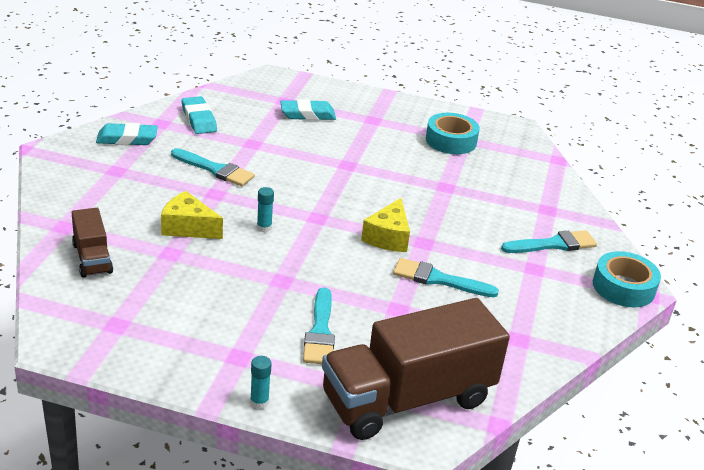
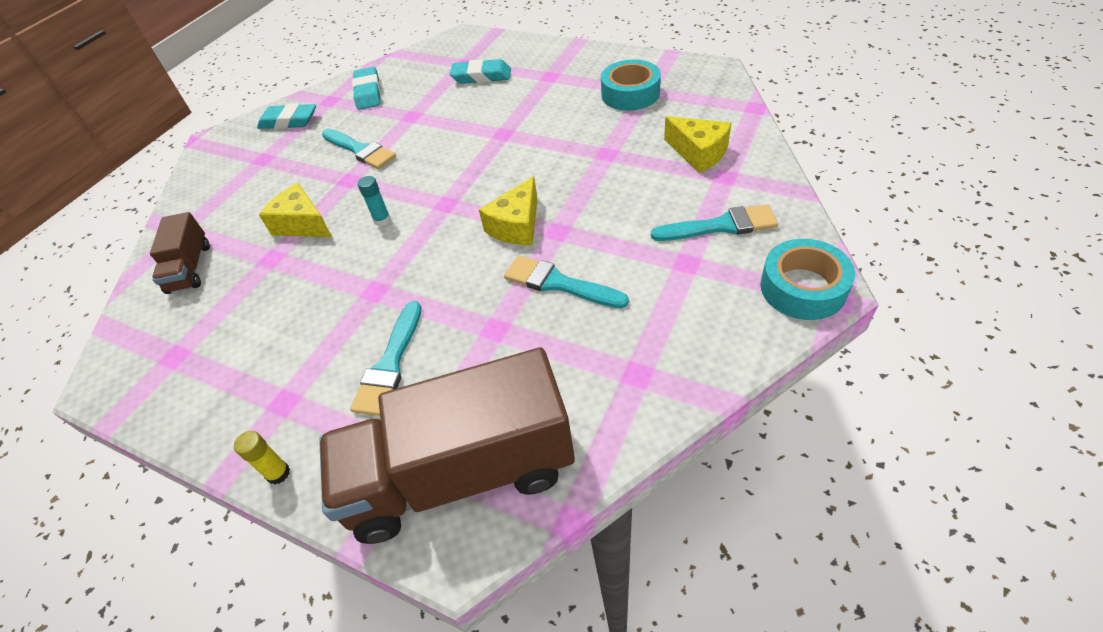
camera: 20 degrees right, 15 degrees up
(259, 402) = (278, 473): turquoise glue stick -> yellow glue stick
(522, 191) = (698, 153): none -> yellow cheese

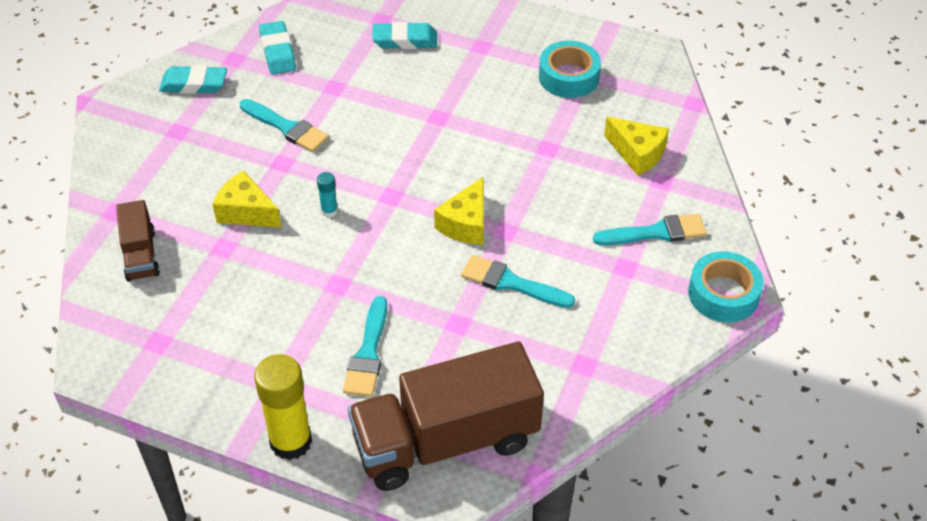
camera: 10 degrees left, 0 degrees up
(278, 473) = (291, 441): yellow glue stick -> yellow glue stick, size x2.18

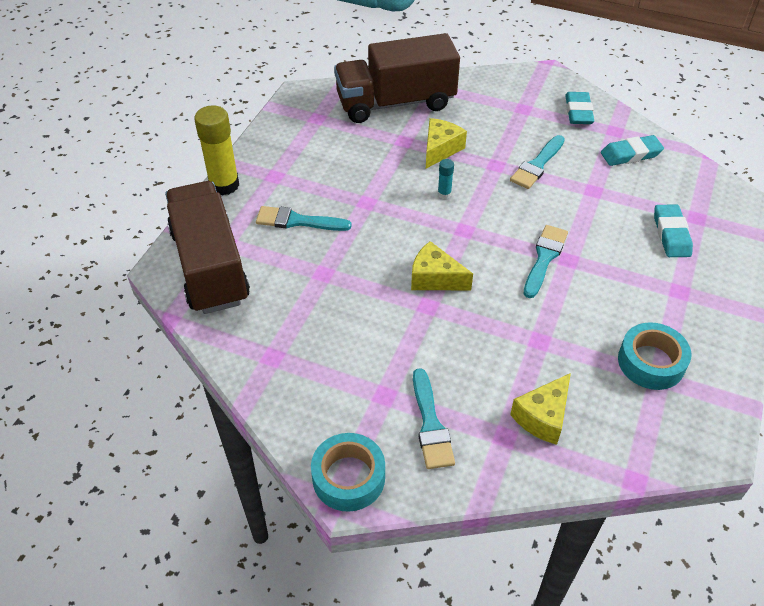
camera: 90 degrees right, 0 degrees up
(141, 255) = (395, 103): brown truck -> brown truck, size x2.08
(511, 283) = (366, 308): turquoise brush -> turquoise brush (544, 258)

